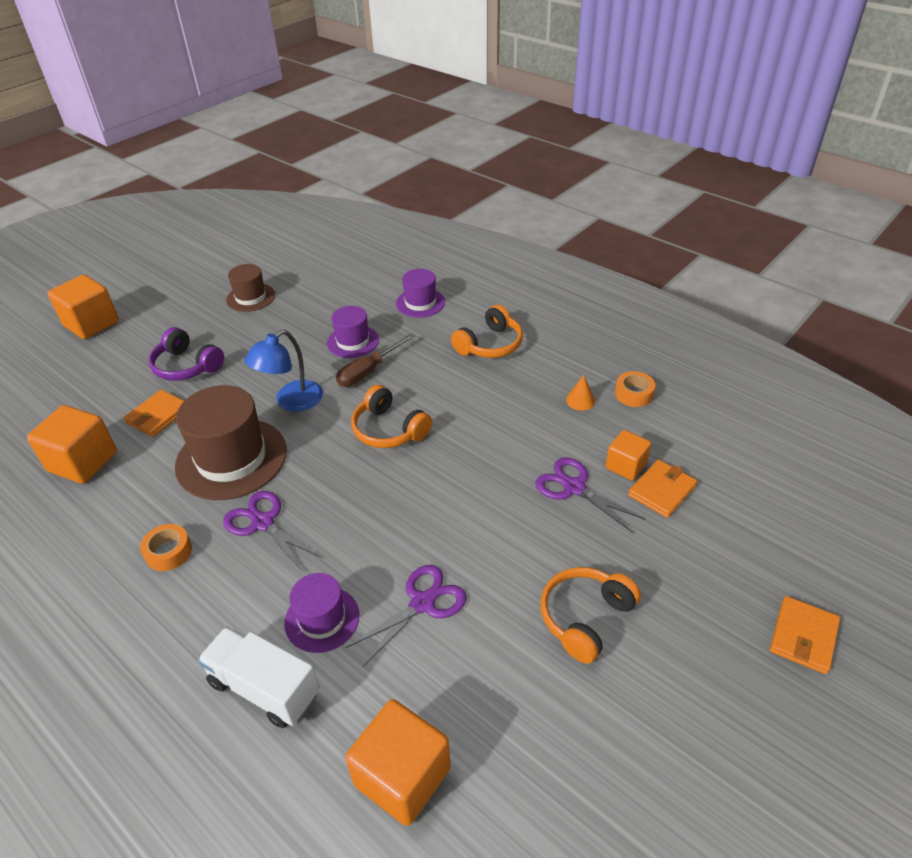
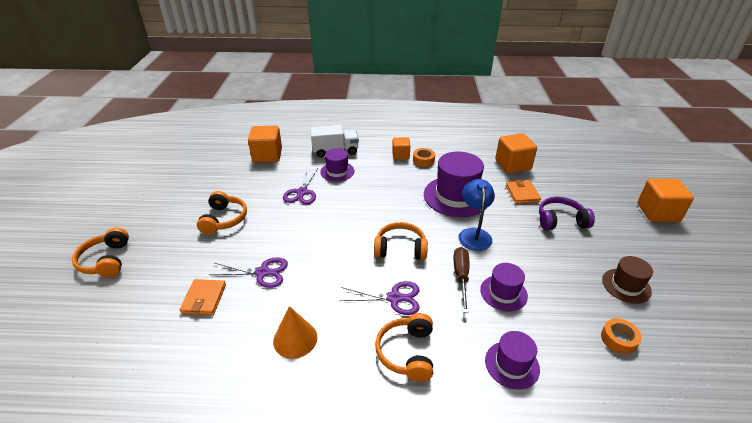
camera: 140 degrees right, 5 degrees down
(231, 458) = (456, 196): brown hat -> purple hat
(263, 523) = (402, 184): purple scissors -> purple scissors (394, 298)
(580, 400) = (295, 339): orange cone -> orange cone, size x1.71
(626, 466) = (235, 303): orange cube -> orange cube (400, 155)
(634, 394) = (255, 371): orange tape -> orange tape (618, 339)
(803, 636) = (106, 260): orange wallet -> orange headphones

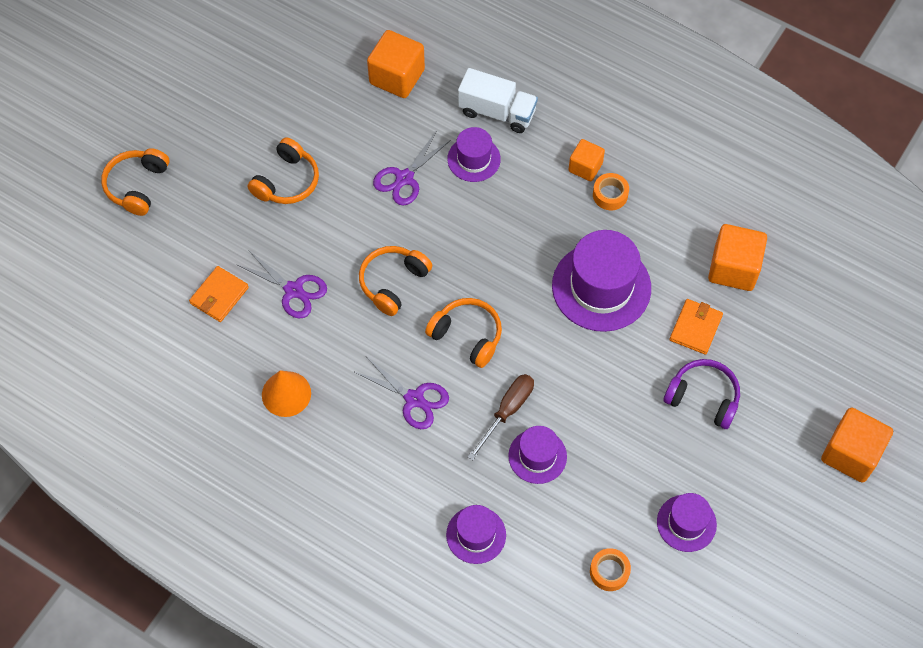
camera: 30 degrees right, 25 degrees up
(407, 352) = (384, 467): orange headphones -> orange headphones (393, 282)
(474, 234) = (572, 360): blue lamp -> none
(626, 286) = (686, 523): brown hat -> purple hat

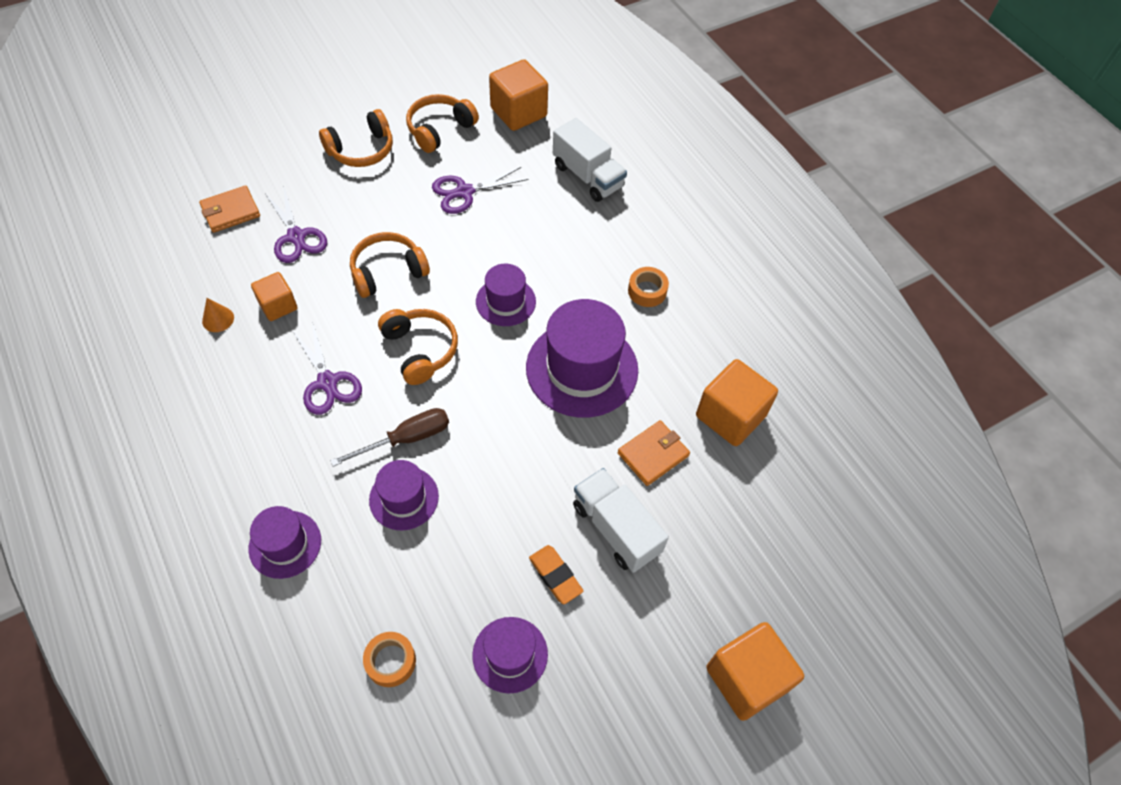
camera: 25 degrees right, 5 degrees down
(137, 185) = (238, 99): orange headphones -> orange headphones (439, 129)
(286, 394) = (218, 319): orange cone -> orange cone, size x0.58
(473, 159) = (538, 204): purple hat -> purple hat (505, 301)
(585, 167) = (639, 257): orange cube -> orange cube (278, 305)
(682, 453) = (555, 576): none -> orange eraser
(703, 397) = (616, 529): purple headphones -> white truck

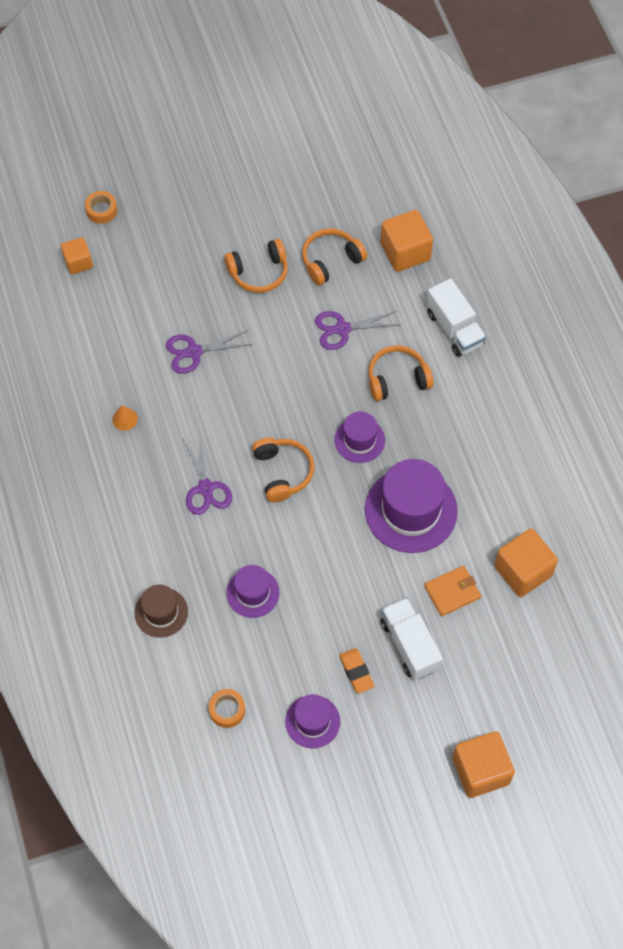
camera: 15 degrees right, 5 degrees up
(230, 211) = (142, 319): orange wallet -> none
(278, 305) = (173, 414): orange cube -> orange cube (78, 262)
(285, 544) = (161, 612): purple hat -> brown hat
(296, 237) = (194, 352): purple scissors -> purple scissors turned 90 degrees clockwise
(388, 271) = (266, 397): orange headphones -> orange headphones (397, 379)
(406, 439) = (261, 546): brown screwdriver -> none
(647, 291) = (481, 449): orange tape -> orange tape (101, 210)

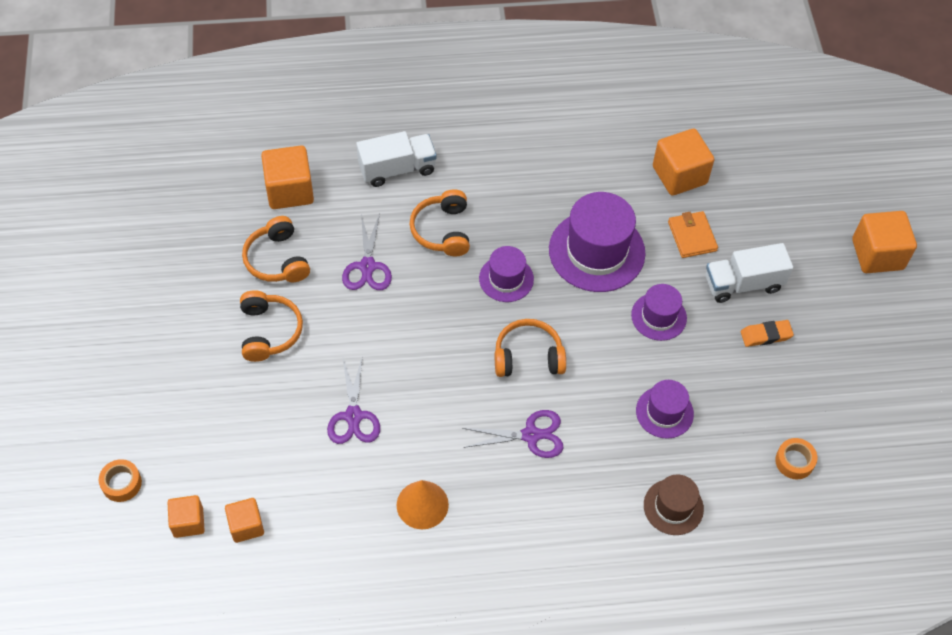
camera: 80 degrees left, 5 degrees down
(82, 301) = (246, 526): none -> orange cube
(125, 419) = (422, 504): orange cone -> orange cone, size x1.71
(312, 721) = (814, 384): purple hat -> purple hat (658, 316)

